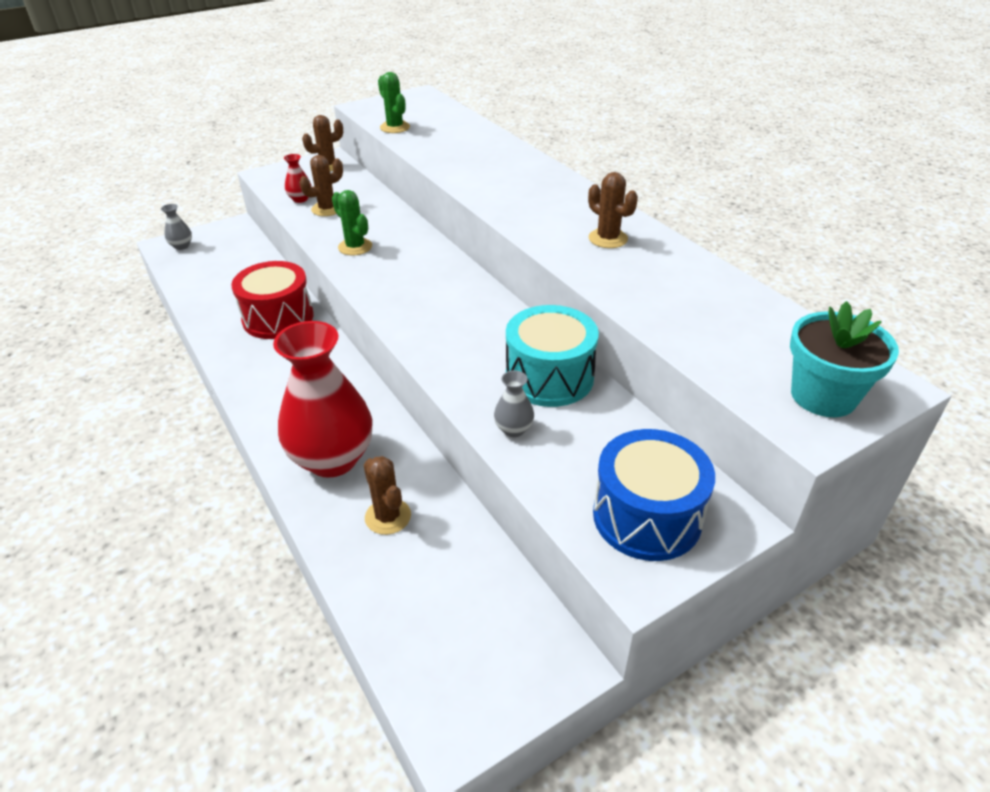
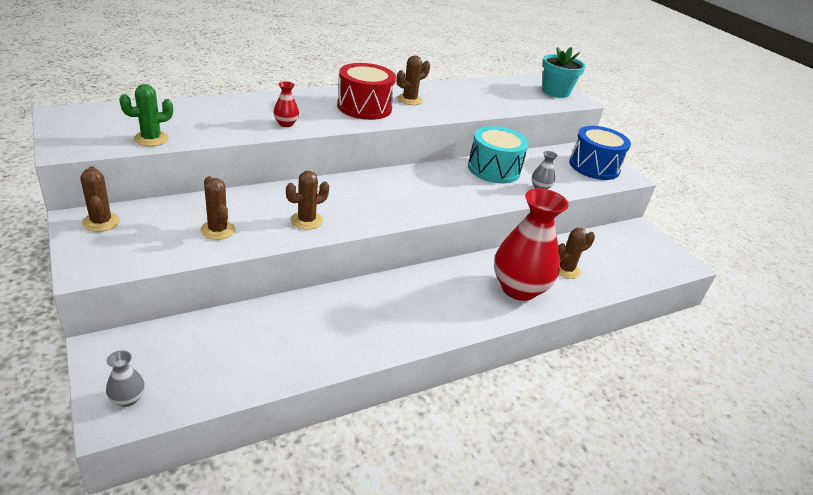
camera: 90 degrees left, 5 degrees down
(278, 318) = (333, 312): red drum -> red drum (364, 107)
(300, 199) = (181, 246): red vase -> red vase (286, 124)
(355, 247) = (306, 220): green cactus -> brown cactus

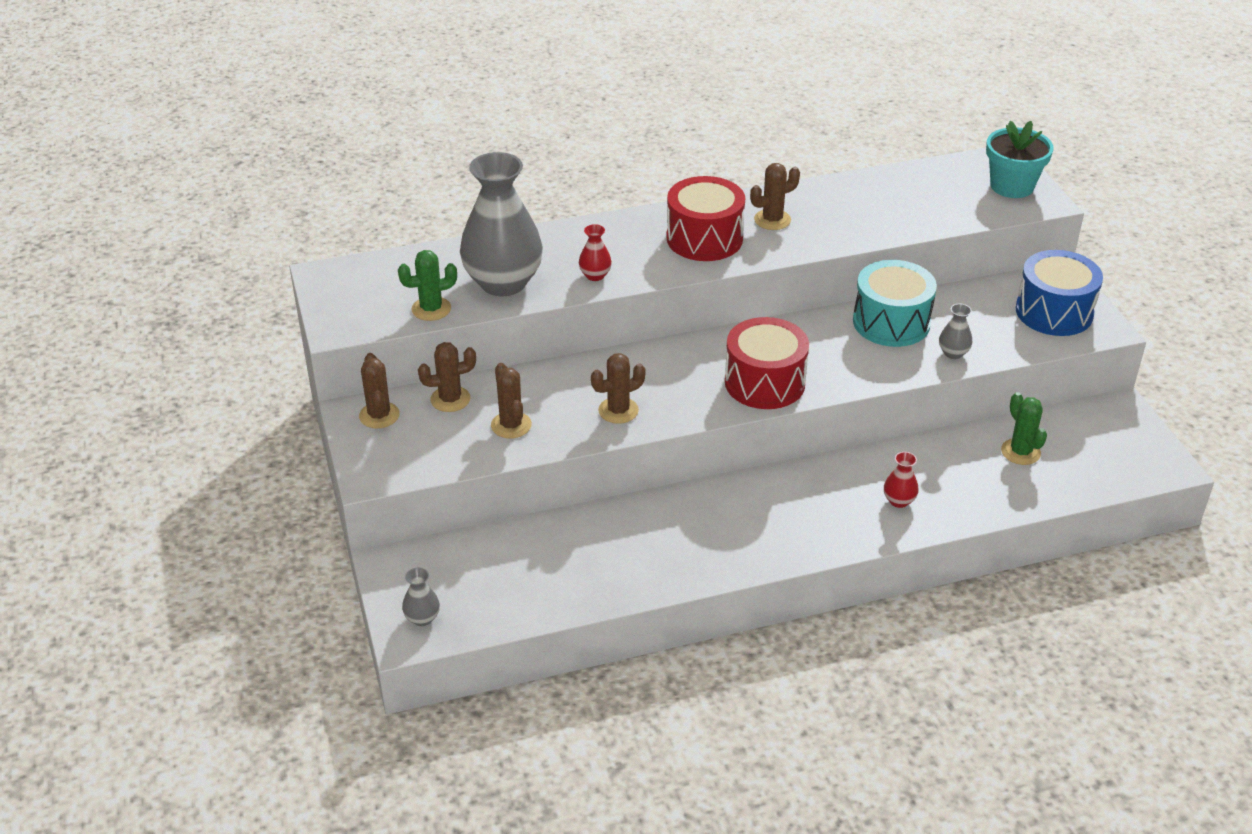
camera: 15 degrees right, 5 degrees up
(213, 125) = (503, 282): none -> grey vase
(416, 203) = (764, 382): none -> red drum
(519, 289) = (899, 501): red vase -> red vase, size x0.41
(566, 270) = (976, 474): brown cactus -> brown cactus (450, 399)
(589, 255) = (1020, 452): none -> green cactus

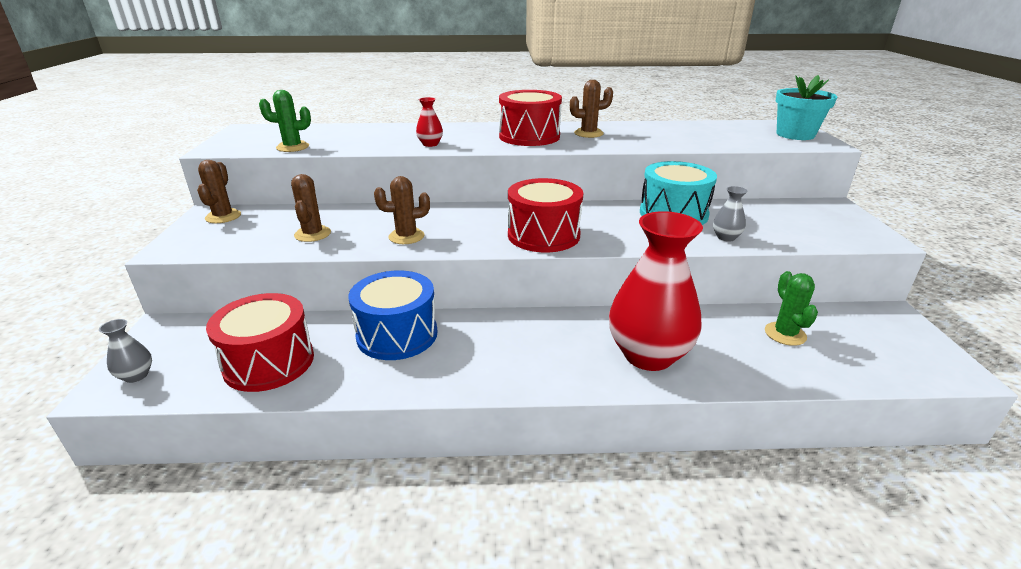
camera: 15 degrees right, 10 degrees down
(450, 399) = (285, 214): brown cactus -> none
(503, 282) = (359, 141): grey vase -> none
(541, 579) = (269, 362): none -> red drum
(899, 501) = (648, 355): red vase -> red vase, size x2.47
(1054, 312) = (828, 223): blue drum -> blue drum (397, 334)

